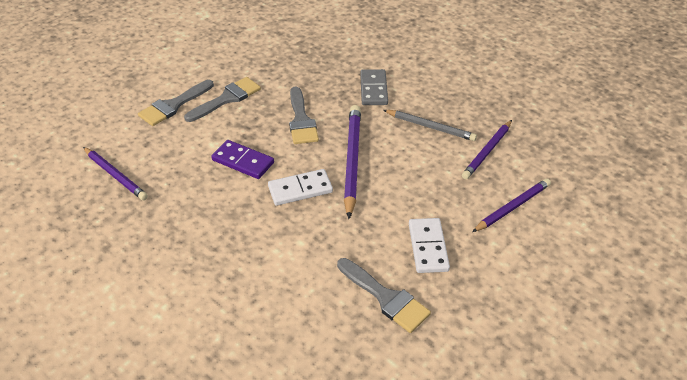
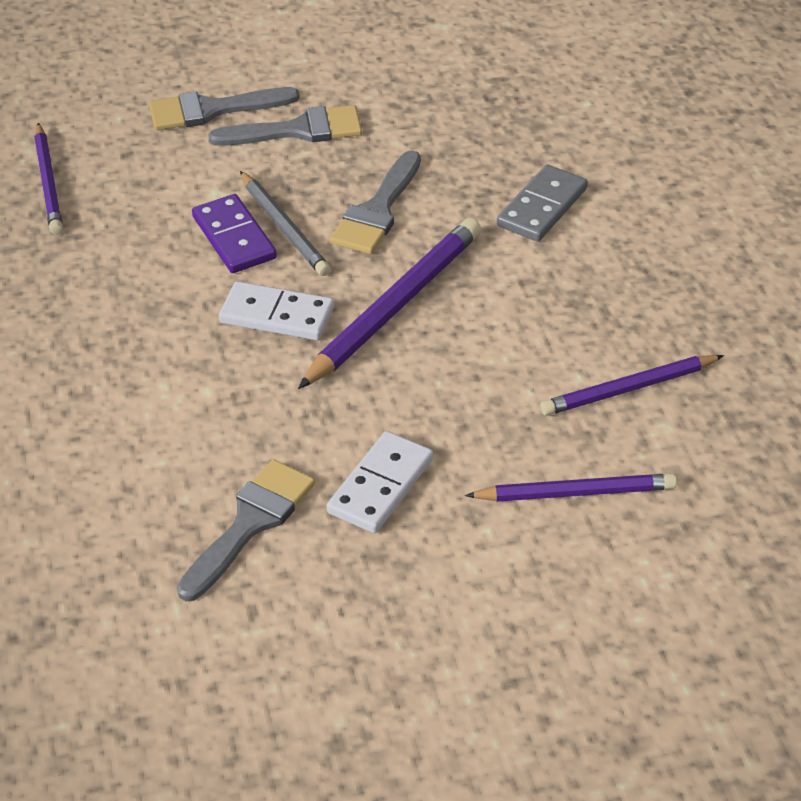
camera: 35 degrees right, 0 degrees up
(386, 298) = (250, 523): grey brush -> grey brush turned 135 degrees counterclockwise
(430, 127) = (574, 308): grey pencil -> grey pencil (284, 227)

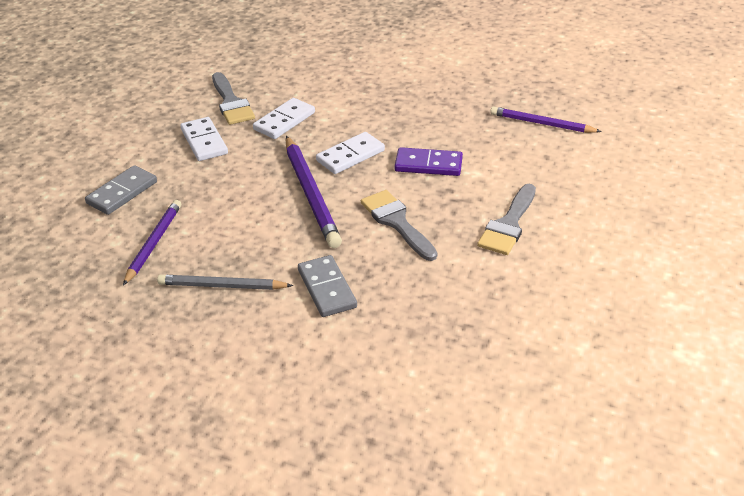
camera: 125 degrees right, 5 degrees down
(212, 110) = (563, 200): grey brush -> none
(249, 429) = (284, 121): none -> white domino
(284, 227) = (418, 184): grey pencil -> grey pencil (222, 286)
(576, 492) = (122, 192): purple pencil -> grey domino

